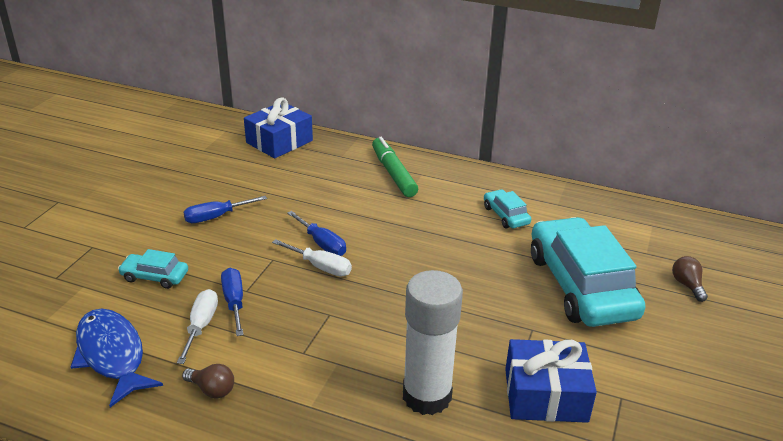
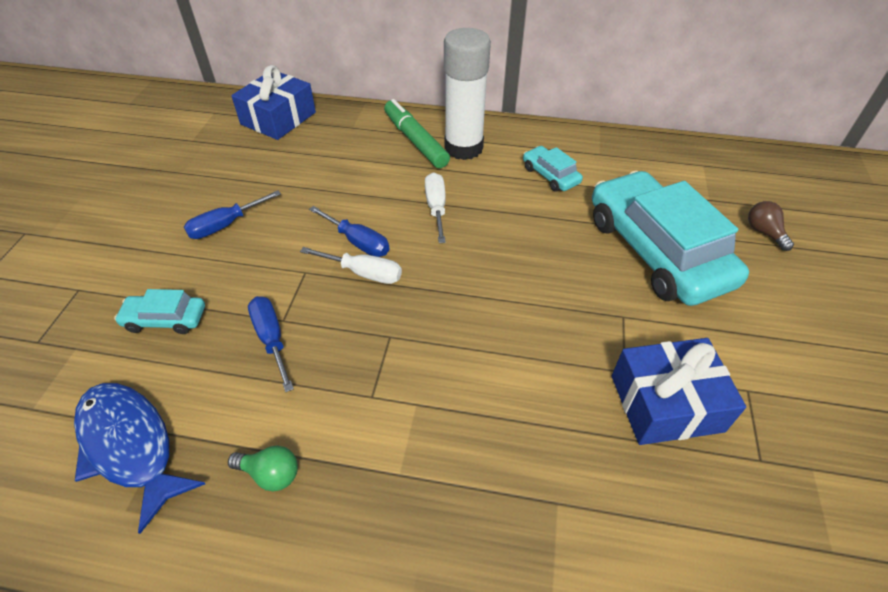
camera: 10 degrees left, 15 degrees up
(201, 326) = (237, 380): white screwdriver -> white screwdriver (436, 207)
(212, 390) = (270, 474): brown light bulb -> green light bulb
(427, 396) = (534, 431): white glue stick -> white glue stick (463, 148)

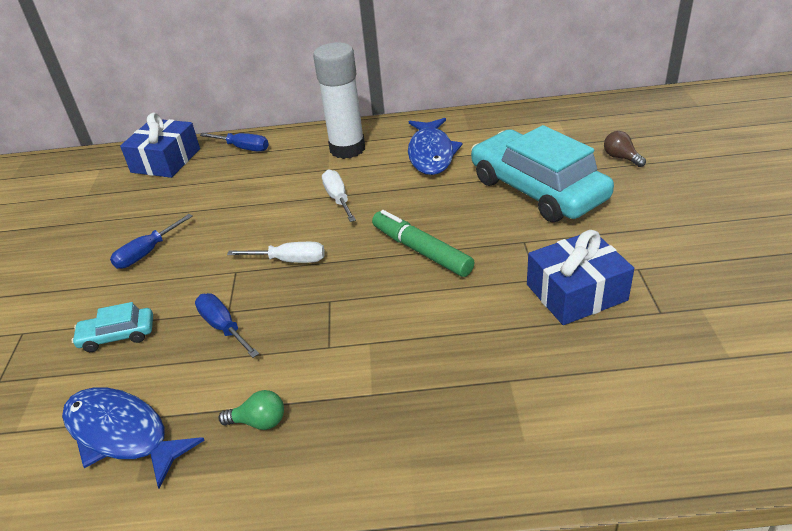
camera: 10 degrees left, 10 degrees down
(358, 242) = (276, 239): blue screwdriver -> blue screwdriver (243, 148)
(415, 141) = (301, 152): green marker -> green marker (421, 251)
(550, 175) = (431, 154): turquoise car -> blue fish

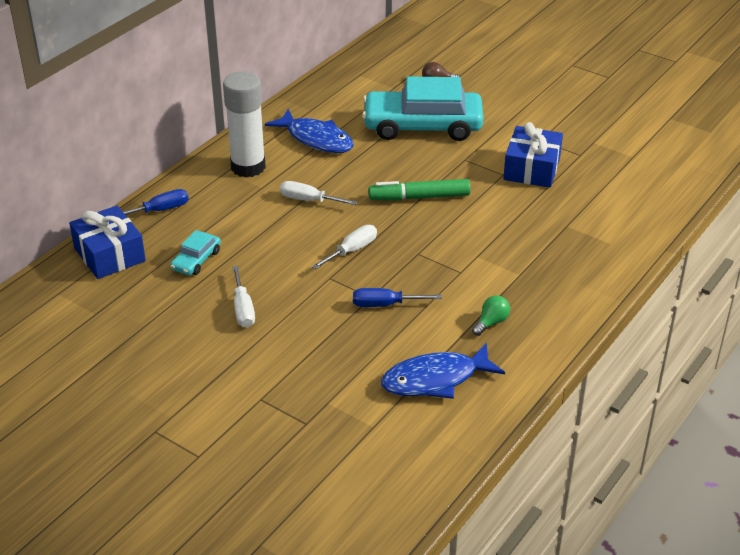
camera: 55 degrees left, 0 degrees up
(117, 335) = (329, 353): turquoise car -> turquoise car (196, 260)
(146, 253) = (243, 309): blue screwdriver -> white screwdriver

